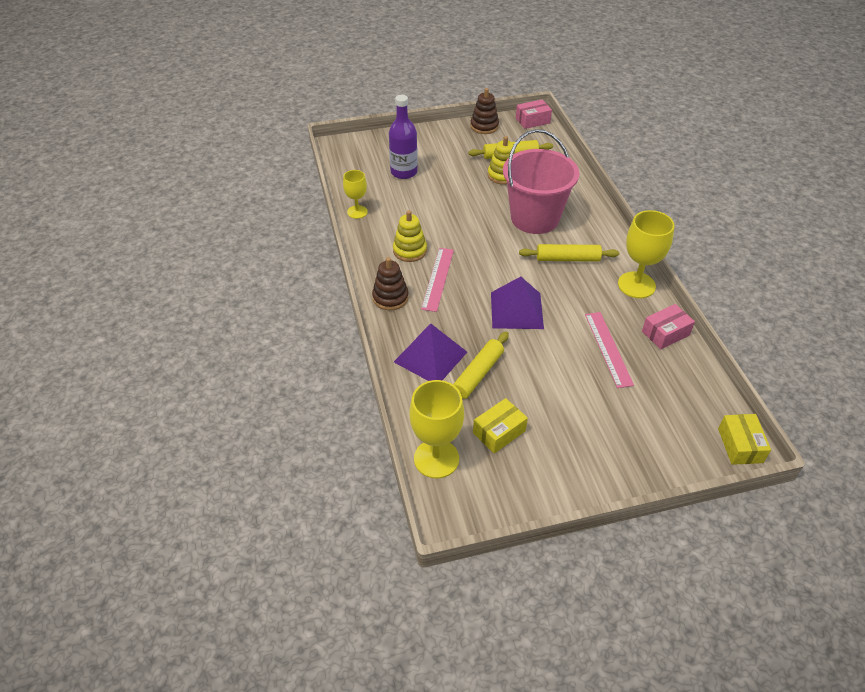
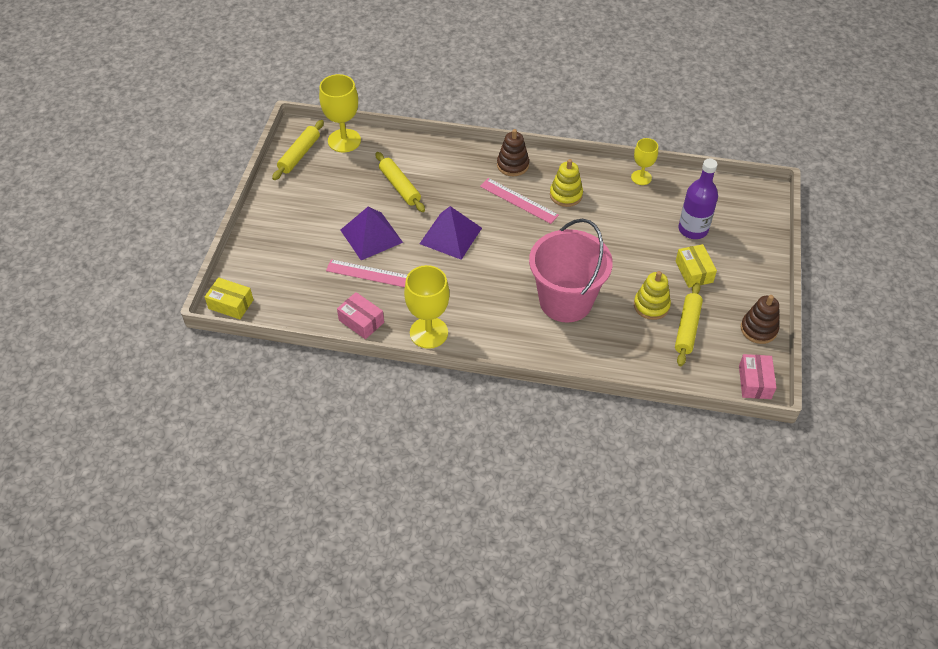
camera: 115 degrees right, 5 degrees up
(430, 357) = (434, 167): purple pyramid -> purple pyramid (371, 236)
(499, 432) = (342, 178): yellow box -> yellow box (694, 272)
(567, 259) = (493, 299): yellow rolling pin -> yellow rolling pin (299, 155)
(665, 333) = (361, 321): pink box -> pink box turned 45 degrees counterclockwise

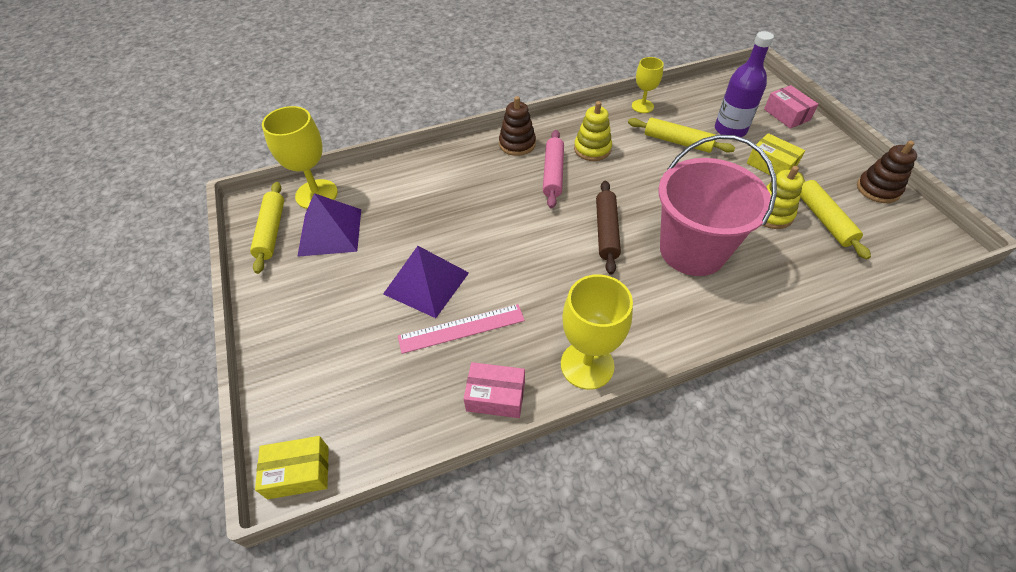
camera: 30 degrees left, 0 degrees up
(400, 186) = (417, 214): yellow rolling pin -> yellow rolling pin (678, 142)
(450, 235) = (515, 240): purple pyramid -> purple pyramid (330, 232)
(518, 200) = (553, 174): pink ruler -> pink rolling pin
(518, 259) = (606, 231): none -> brown rolling pin
(754, 382) = (933, 240): pink box -> pink box (786, 115)

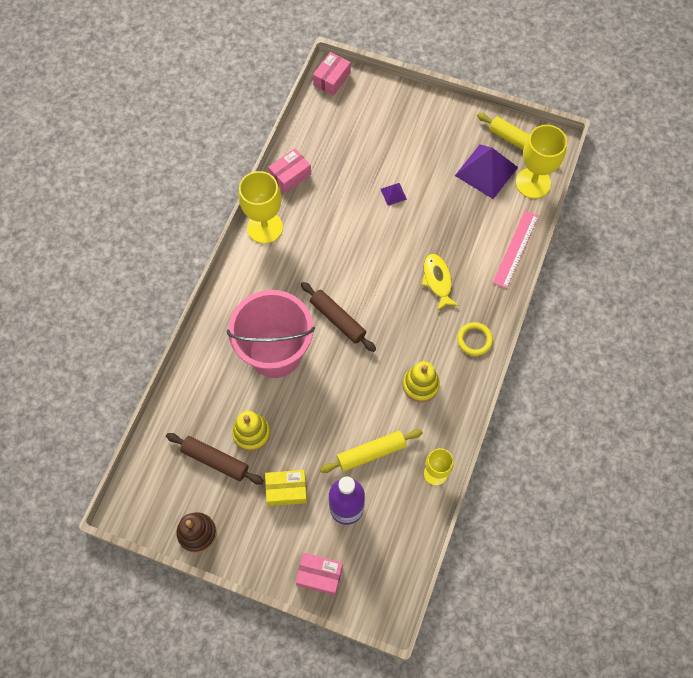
camera: 130 degrees right, 15 degrees up
(298, 472) = (332, 79): yellow box -> pink box
(426, 283) = (393, 194): purple pyramid -> purple pyramid, size x0.44
(461, 328) = (344, 189): pink ruler -> pink ruler (515, 249)
(489, 194) = (437, 280): none -> yellow fish
(517, 144) = (474, 340): brown stacking toy -> yellow ring
(553, 174) = (419, 335): pink rolling pin -> none
(824, 219) = (215, 460): yellow rolling pin -> brown rolling pin

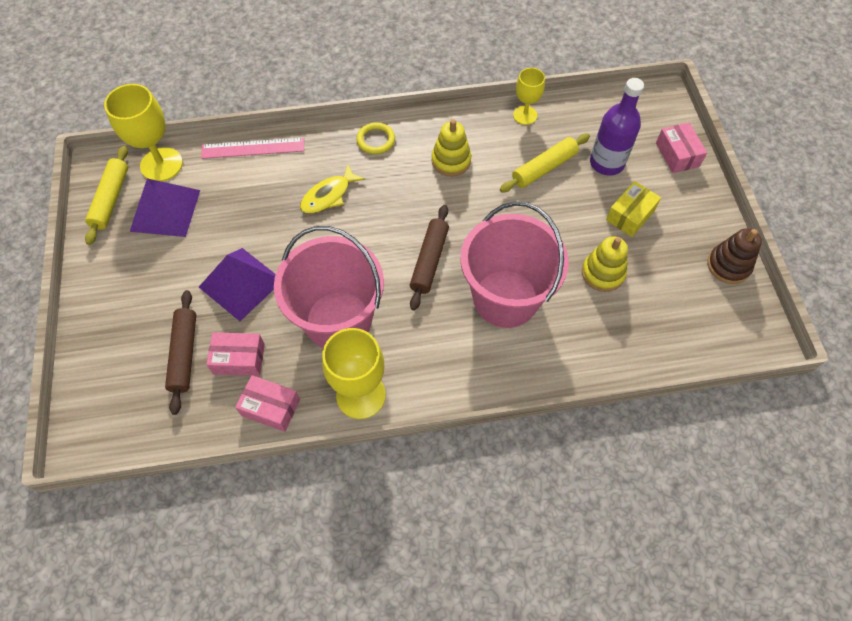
camera: 120 degrees left, 5 degrees down
(215, 460) = (653, 289): brown rolling pin -> brown rolling pin (184, 354)
(286, 490) = (630, 215): yellow box -> yellow box turned 75 degrees clockwise
(326, 239) = (338, 320): none -> pink bucket
(332, 79) = (90, 439): pink box -> pink box (239, 359)
(371, 453) = (544, 168): yellow rolling pin -> yellow rolling pin turned 75 degrees counterclockwise
(393, 194) = (241, 283): purple pyramid -> purple pyramid, size x2.25

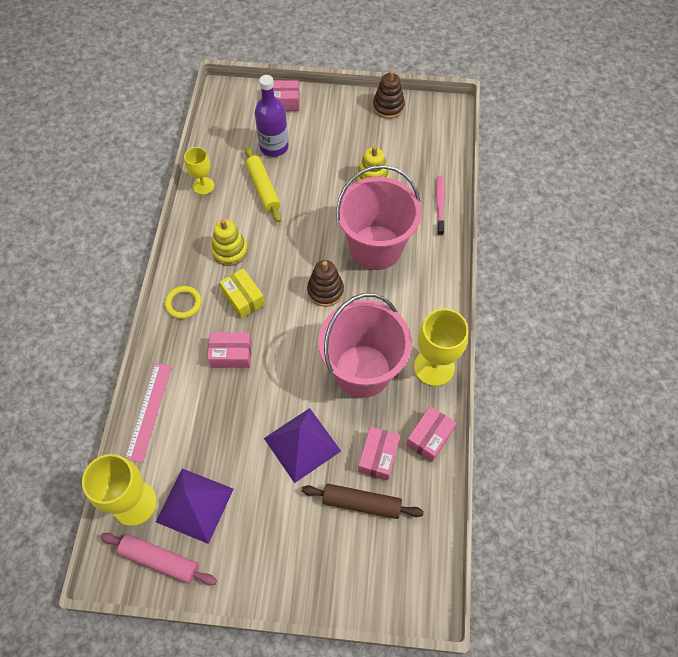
camera: 75 degrees left, 0 degrees up
(111, 199) = (160, 560): yellow rolling pin -> pink rolling pin
(328, 195) = (231, 354): yellow fish -> pink box
(429, 261) = (325, 291): brown rolling pin -> brown stacking toy
(597, 357) = (440, 205): none -> pink toothbrush
(630, 215) = (327, 148): yellow box -> yellow box (243, 298)

